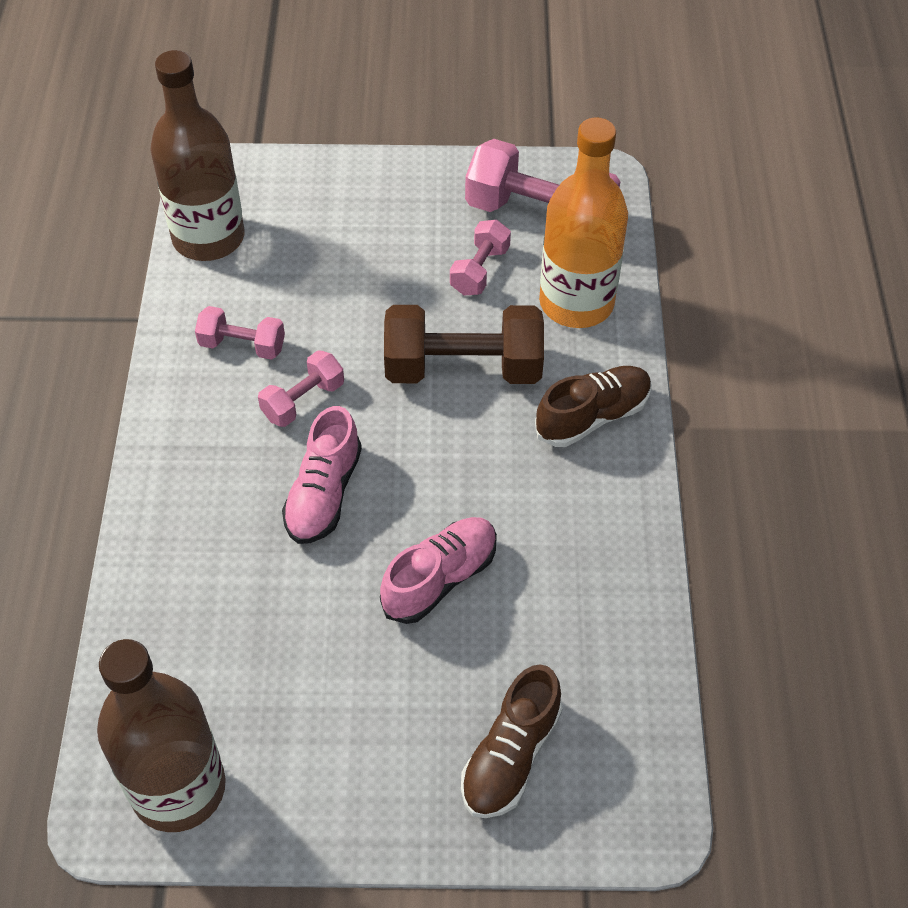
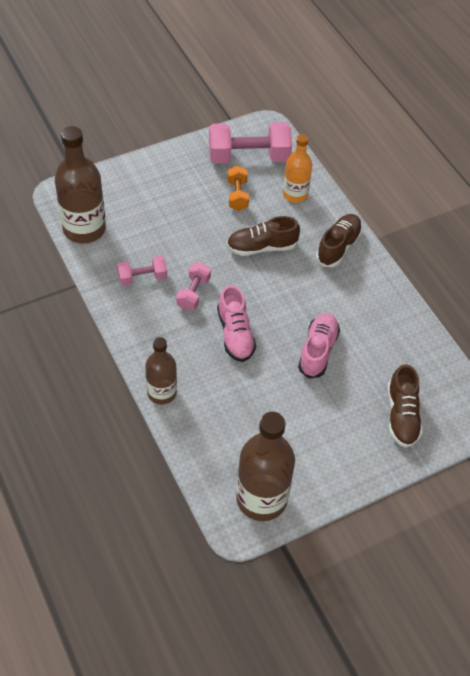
camera: 30 degrees left, 0 degrees up
(145, 540) = (162, 393): none -> brown bottle
(463, 369) = (262, 247): brown dumbbell -> brown shoe
(479, 270) = (237, 195): pink dumbbell -> orange dumbbell
(576, 303) = (295, 194): orange bottle -> orange bottle, size x0.61

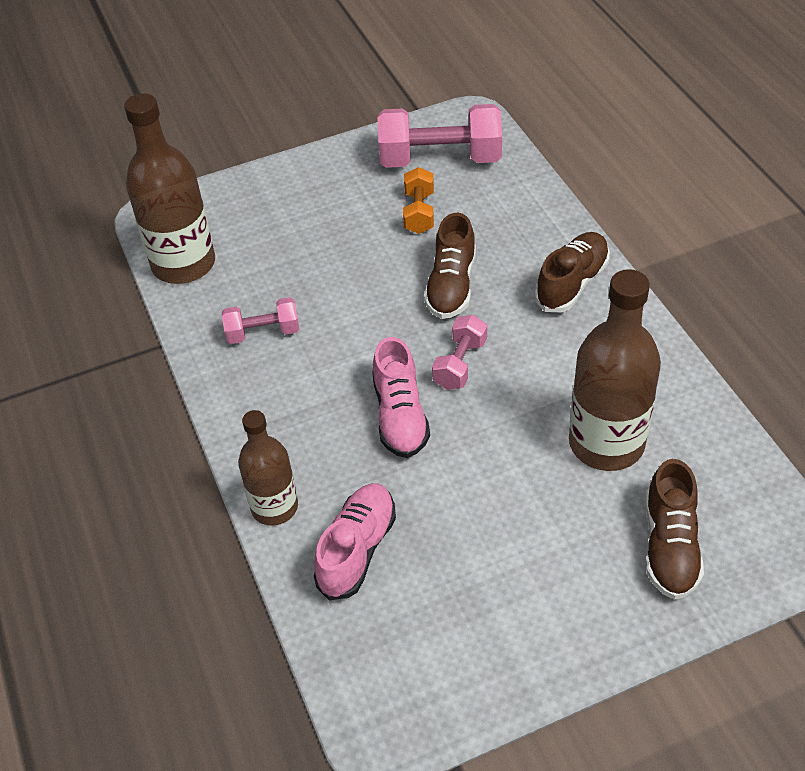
camera: 10 degrees right, 5 degrees down
(193, 293) = (339, 355): pink dumbbell -> pink dumbbell (460, 364)
(261, 499) = (424, 684): brown bottle -> brown bottle (606, 443)
(262, 247) = (451, 286): brown shoe -> brown shoe turned 75 degrees counterclockwise
(295, 194) = (507, 209): orange bottle -> none
(318, 351) = (532, 441): pink shoe -> pink shoe (357, 549)

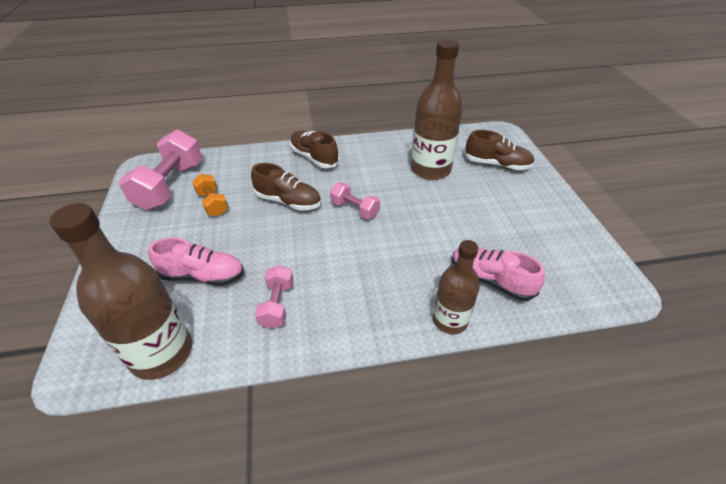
camera: 80 degrees left, 5 degrees down
(400, 416) = (387, 242): pink shoe -> pink shoe (203, 276)
(419, 213) = (212, 203): orange dumbbell -> orange dumbbell turned 45 degrees clockwise

